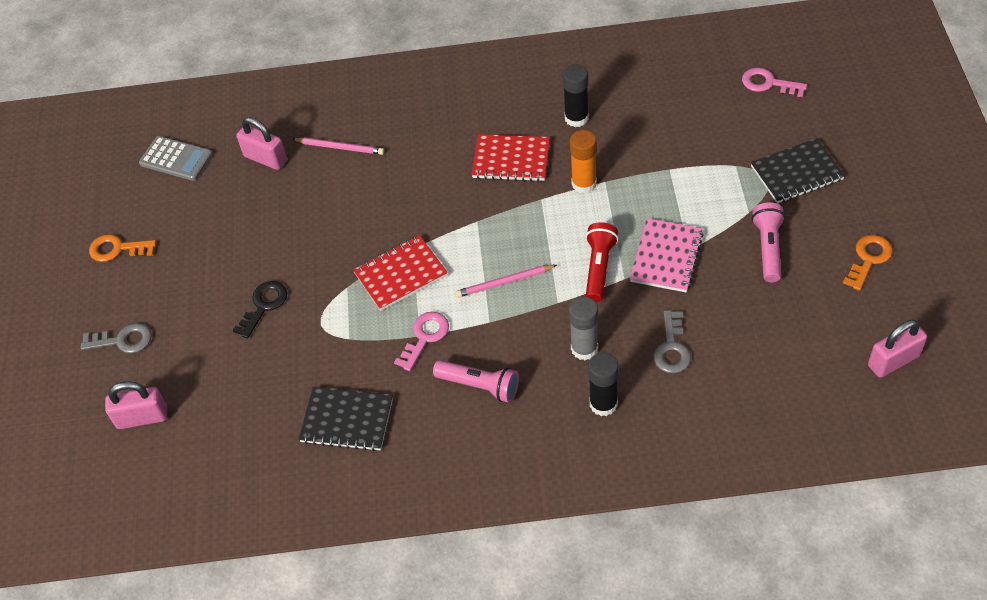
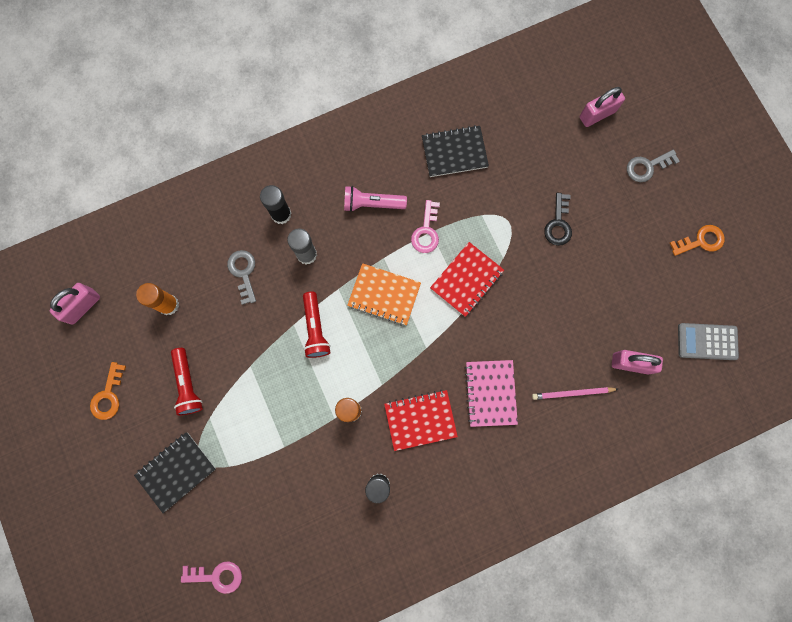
camera: 155 degrees right, 25 degrees up
(504, 282) = (384, 295): pink pencil -> orange notebook
(666, 257) = (266, 353): pink notebook -> pink notebook (490, 393)
(768, 248) = (188, 384): pink flashlight -> red flashlight
(777, 335) = (168, 305): none -> orange glue stick

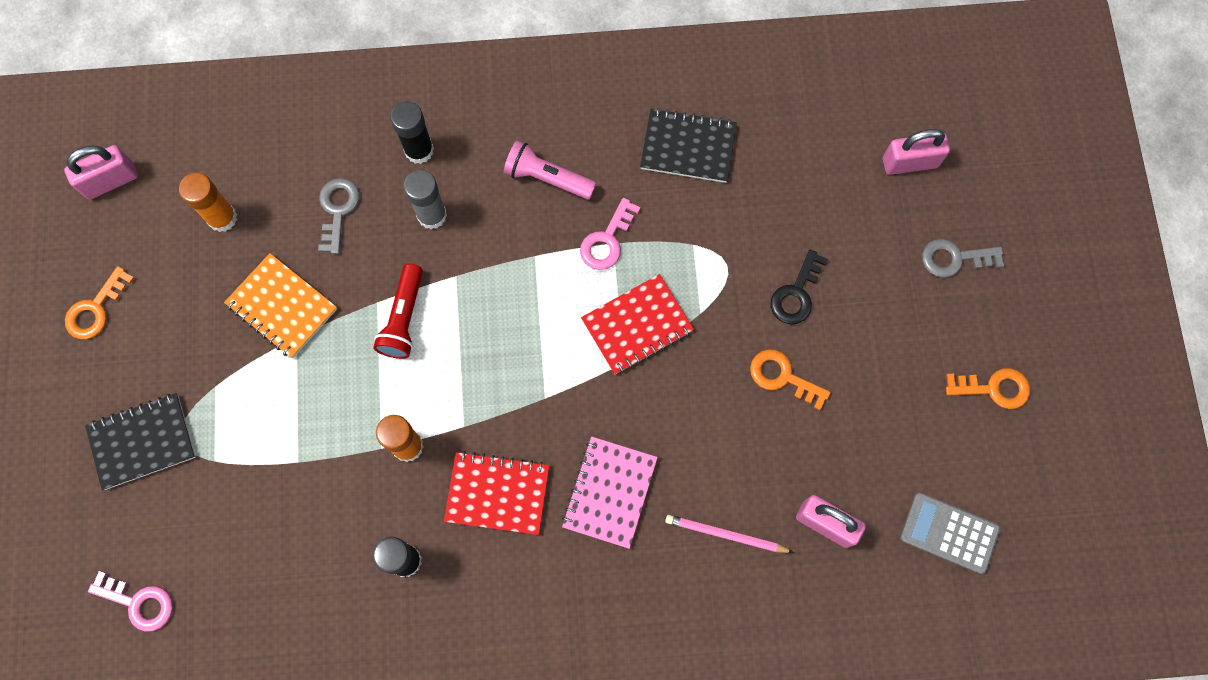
camera: 20 degrees right, 5 degrees down
(188, 384) = (204, 331): red flashlight -> none
(384, 295) = (515, 306): orange notebook -> orange notebook (282, 307)
(570, 280) = (783, 377): none -> orange key

